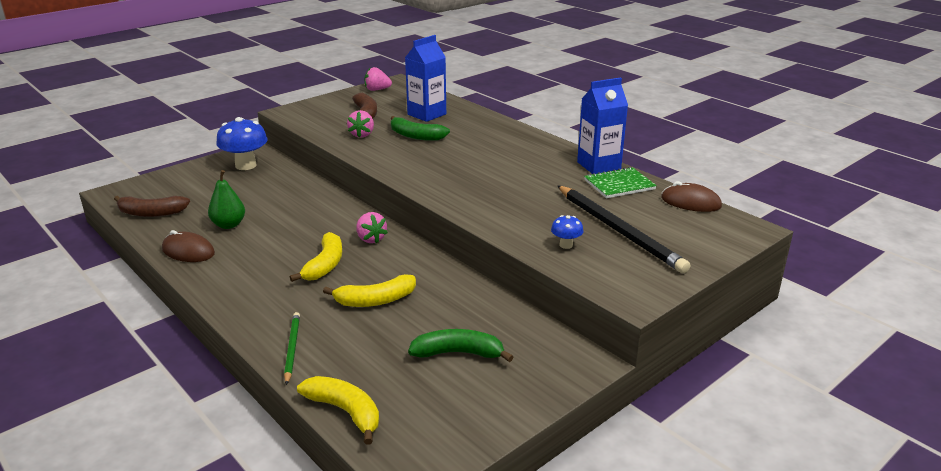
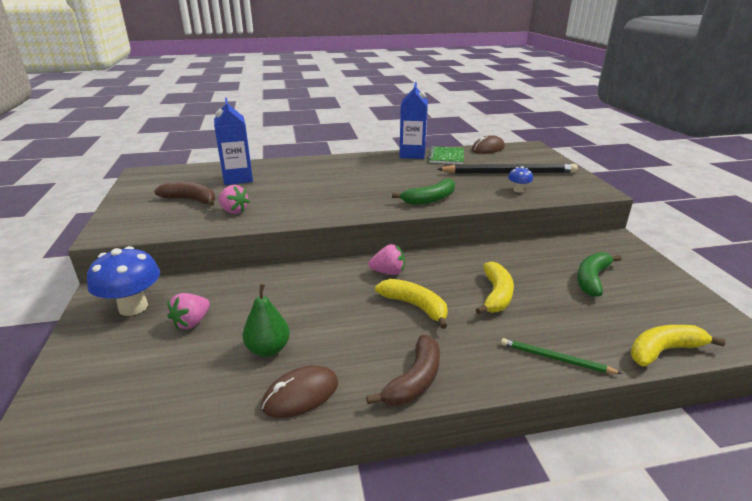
camera: 60 degrees left, 0 degrees up
(151, 213) = (155, 412): brown banana -> brown banana (414, 380)
(377, 90) = (143, 183): pink strawberry -> pink strawberry (191, 322)
(416, 136) = (275, 192): green banana -> green banana (430, 199)

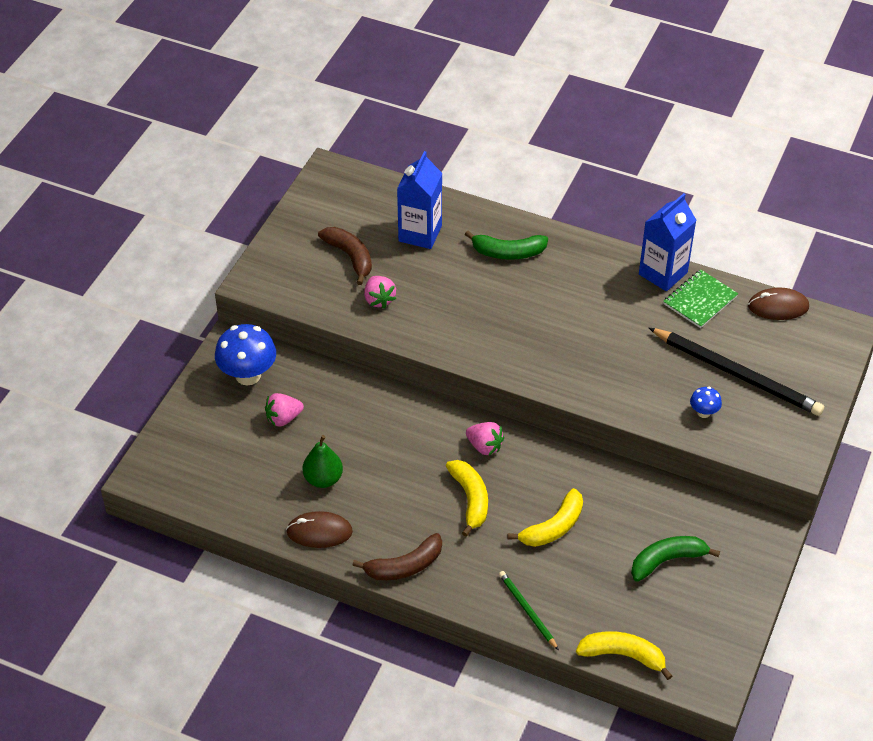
camera: 35 degrees right, 20 degrees up
(430, 199) = (587, 378): green banana -> green banana (508, 252)

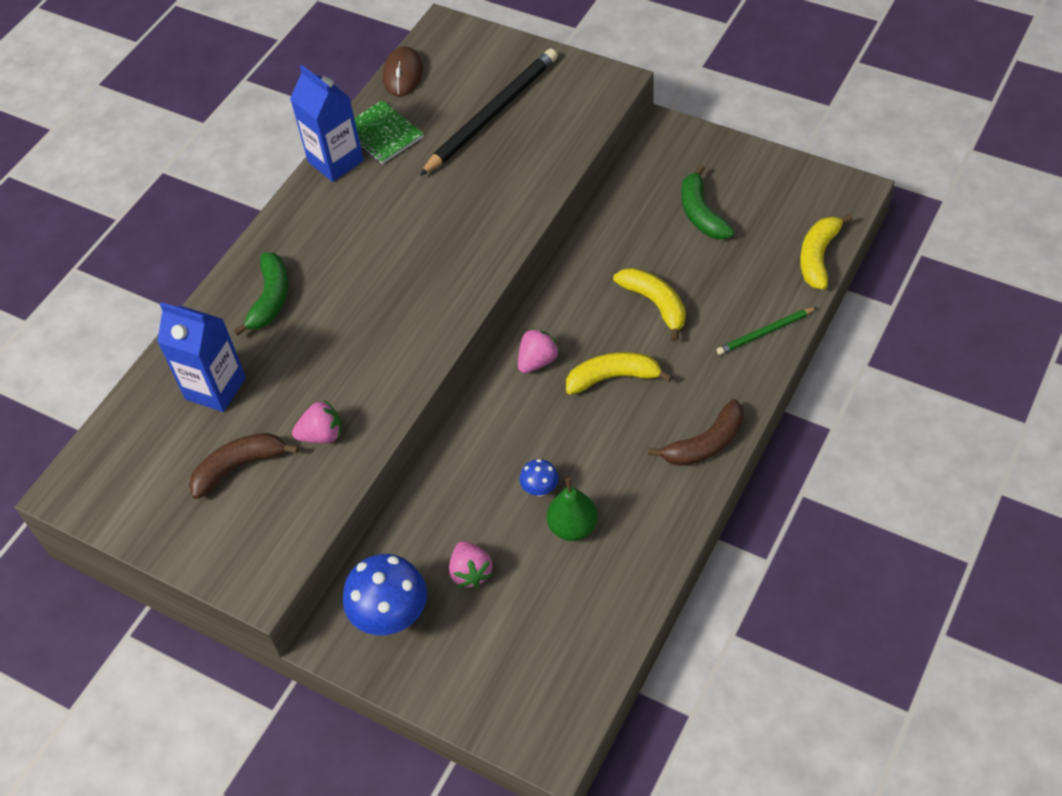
camera: 80 degrees left, 5 degrees up
(319, 532) = (653, 531): brown mouse -> none
(404, 566) = (705, 444): brown banana -> brown banana turned 75 degrees clockwise
(703, 412) = (541, 144): blue mushroom -> blue mushroom (540, 489)

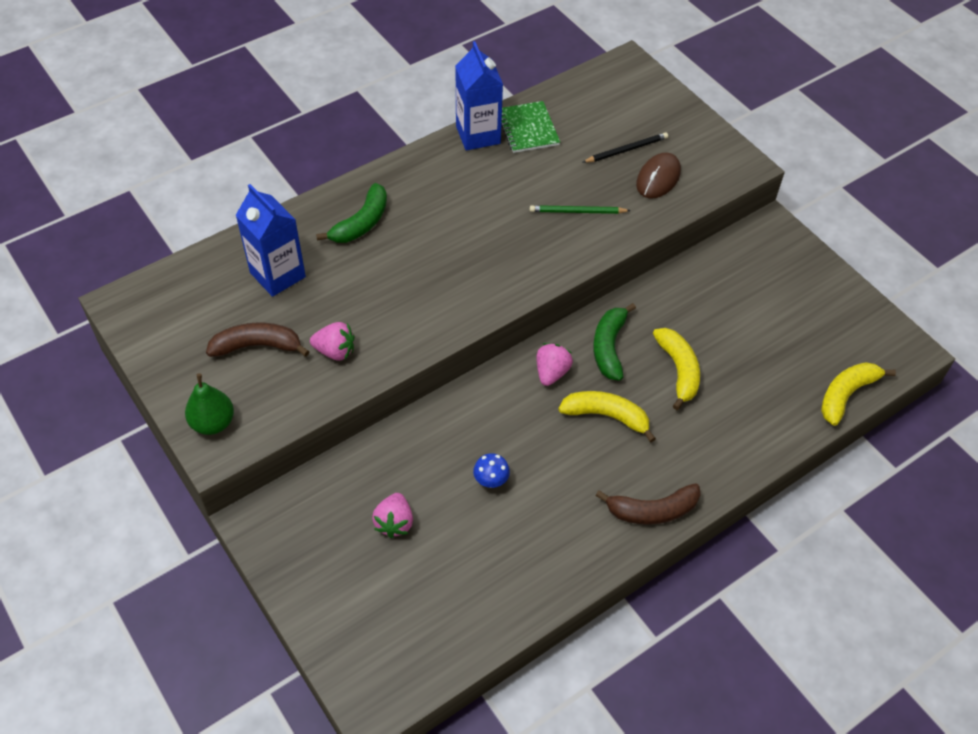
camera: 20 degrees right, 0 degrees up
(391, 616) = (311, 526): blue mushroom -> none
(403, 74) = (573, 87): brown mouse -> brown mouse (658, 178)
(492, 114) = (626, 150): black pencil -> black pencil, size x0.50
(537, 361) = (551, 372): pink strawberry -> pink strawberry turned 45 degrees counterclockwise
(573, 527) = (499, 526): green pear -> green pear (213, 423)
(701, 213) = (763, 311): green banana -> green banana (609, 347)
(765, 333) = (760, 439): green pencil -> green pencil (577, 212)

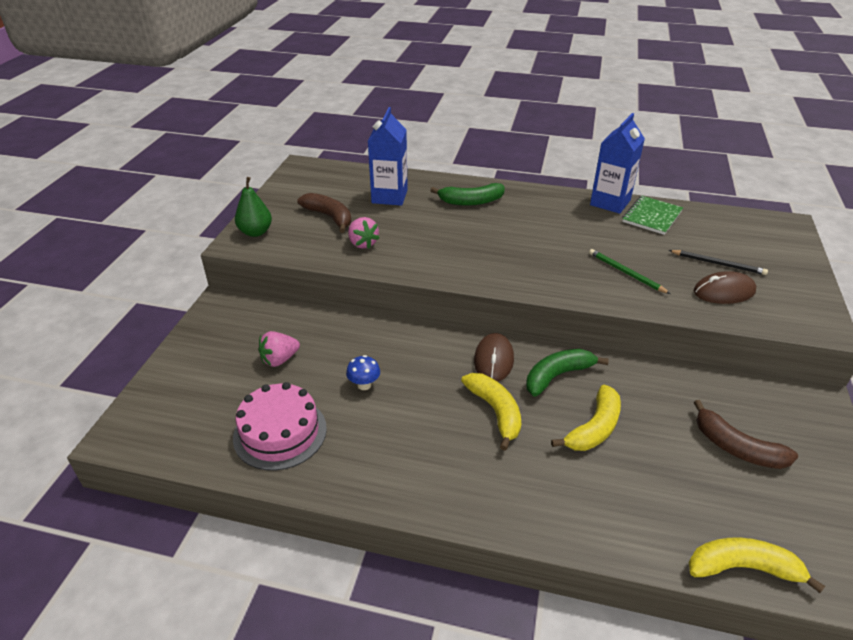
camera: 50 degrees right, 15 degrees down
(488, 577) = (280, 432): none -> pink cake
(551, 372) = (493, 360): pink strawberry -> brown mouse
(652, 510) = (442, 495): brown banana -> brown banana (736, 447)

